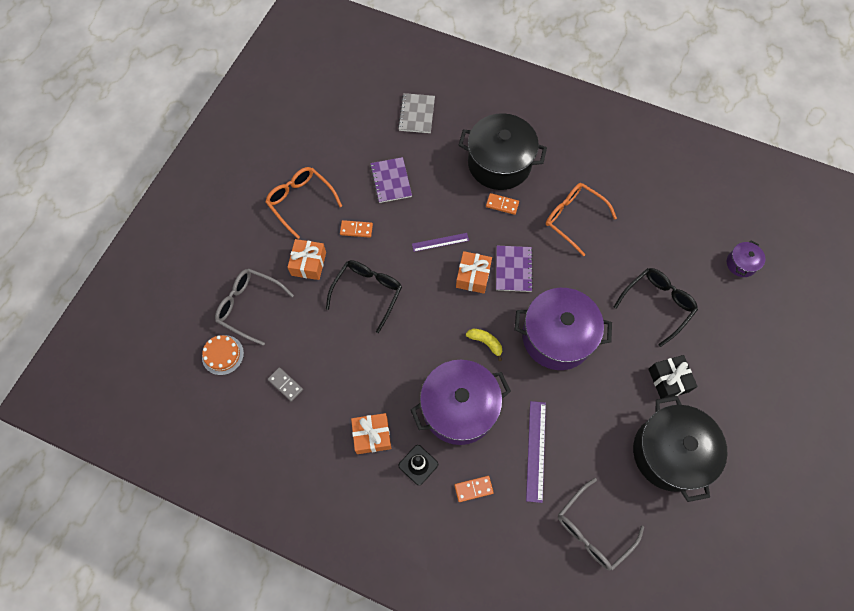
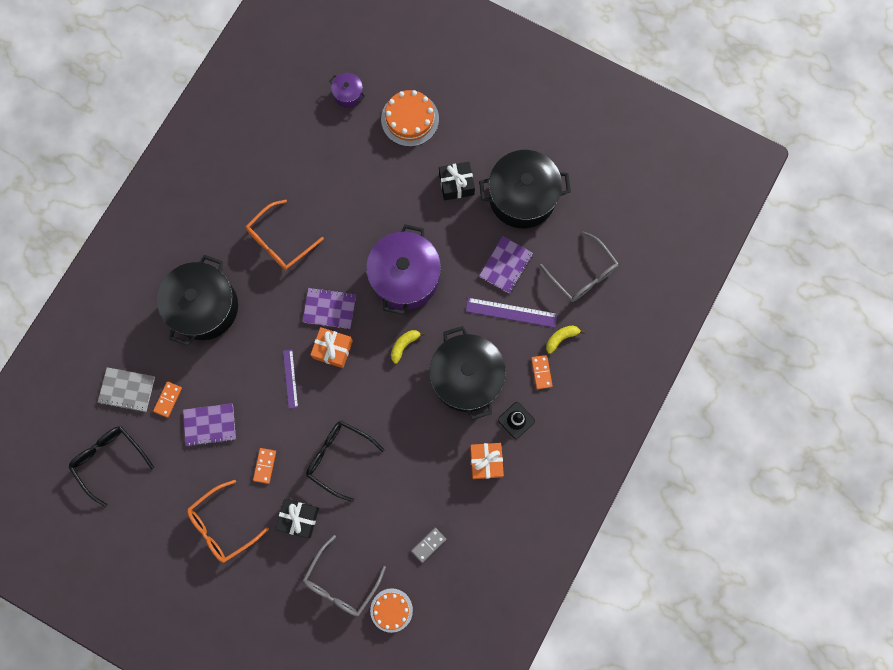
camera: 85 degrees left, 10 degrees up
(308, 263) = (299, 518): orange gift -> black gift
(459, 408) = (466, 377): purple pot -> black pot
(502, 205) = (254, 310): orange domino -> orange domino (168, 399)
(514, 509) = (561, 338): none -> yellow banana
(588, 440) = (506, 265): none -> purple notebook
(657, 305) = (382, 179): black glasses -> black glasses (110, 460)
(730, 326) = (410, 119): none -> orange cake

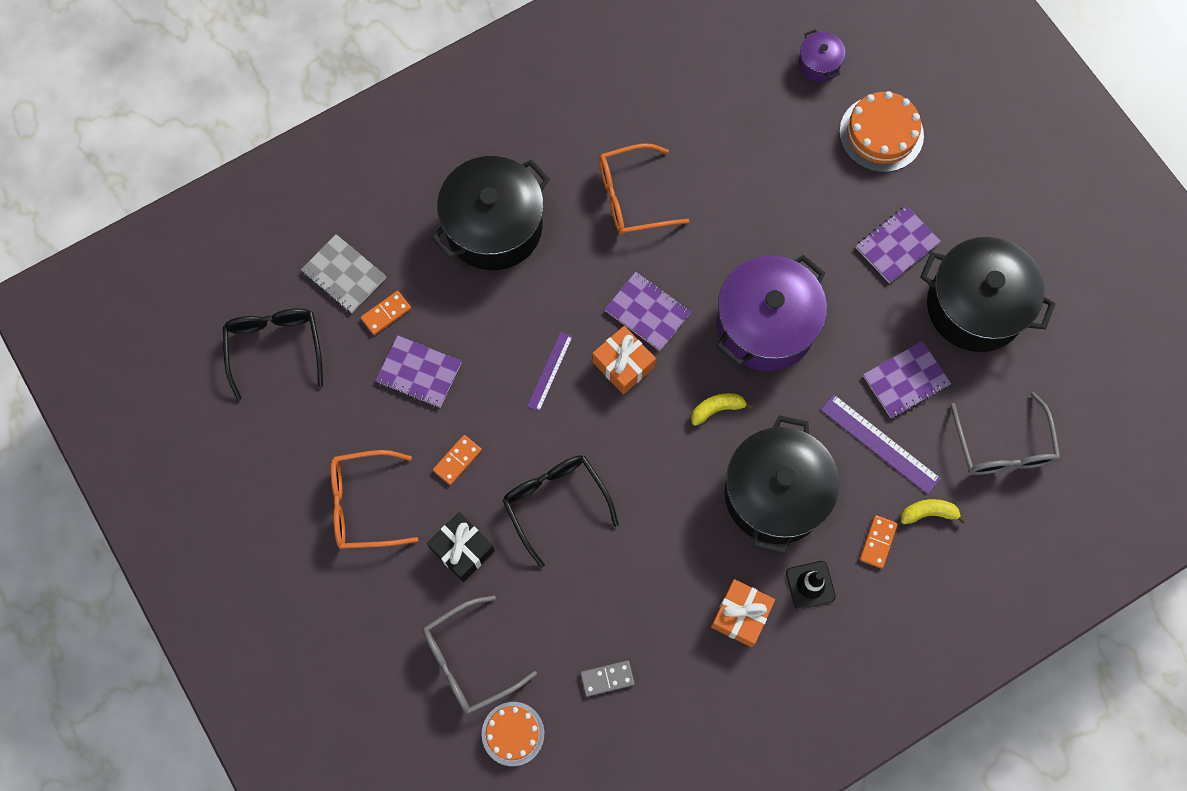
camera: 30 degrees right, 5 degrees down
(456, 184) = (897, 245): black gift -> purple notebook

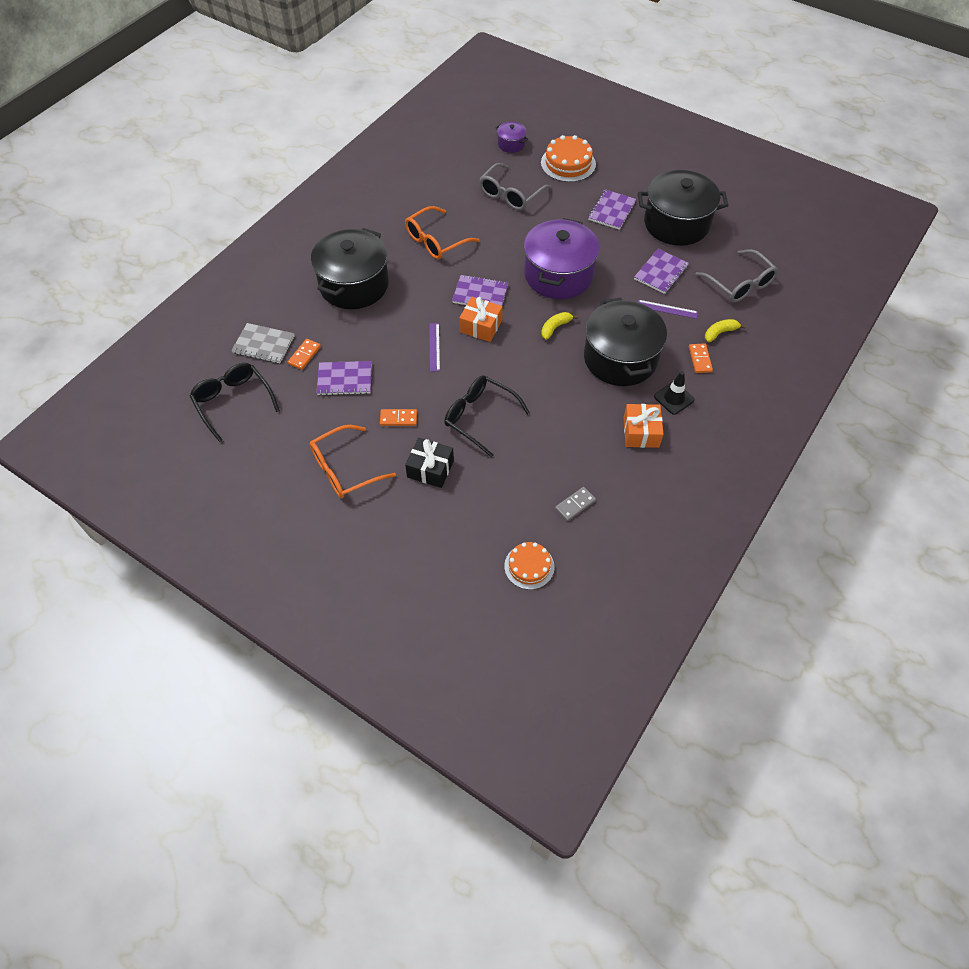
camera: 25 degrees left, 15 degrees down
(457, 460) = (398, 418): orange domino -> orange domino turned 75 degrees clockwise
(469, 660) = (472, 533): grey glasses -> grey glasses (510, 194)
(879, 444) = (667, 309): purple ruler -> purple ruler, size x0.64

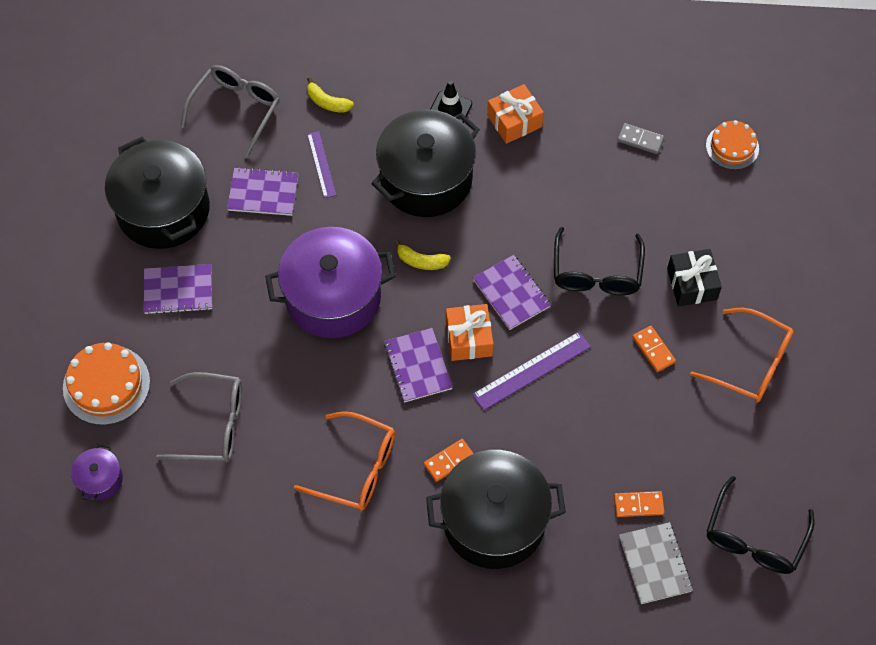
camera: 120 degrees left, 5 degrees up
(345, 379) = (641, 437): purple notebook -> purple notebook (511, 293)
(434, 347) = (532, 370): purple ruler -> purple ruler, size x1.56
(700, 359) = (379, 106): orange domino -> orange domino (449, 461)

